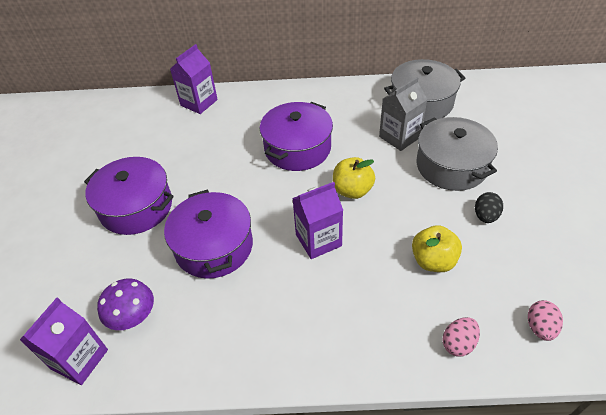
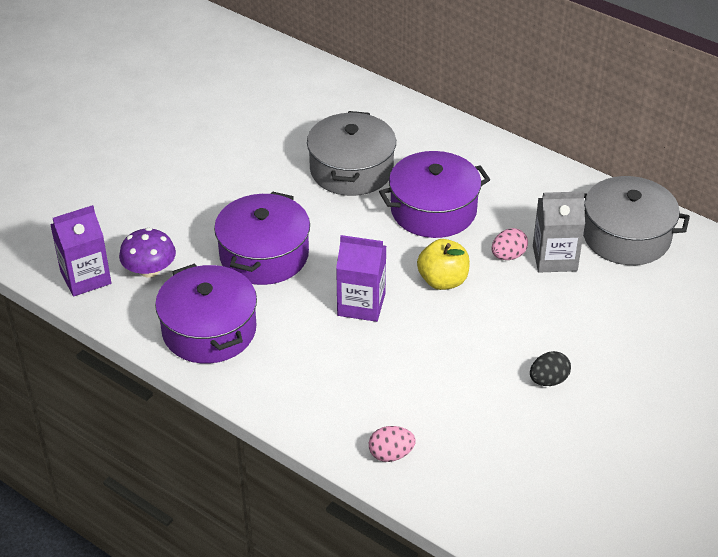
camera: 35 degrees right, 5 degrees down
(136, 207) = (228, 181): purple pot -> purple pot (209, 330)
(199, 102) = (382, 107): purple carton -> none
(433, 261) = (447, 384): yellow apple -> none
(451, 166) = (575, 317): grey pot -> grey pot (351, 170)
(540, 327) = (479, 490): pink egg -> pink egg (508, 256)

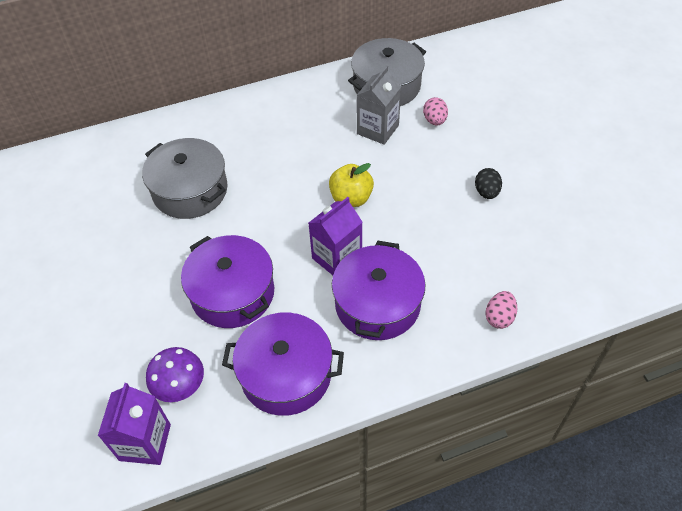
camera: 55 degrees left, 10 degrees up
(433, 210) = (276, 166): purple pot -> purple pot (377, 304)
(508, 256) = (356, 151): pink egg -> pink egg (434, 120)

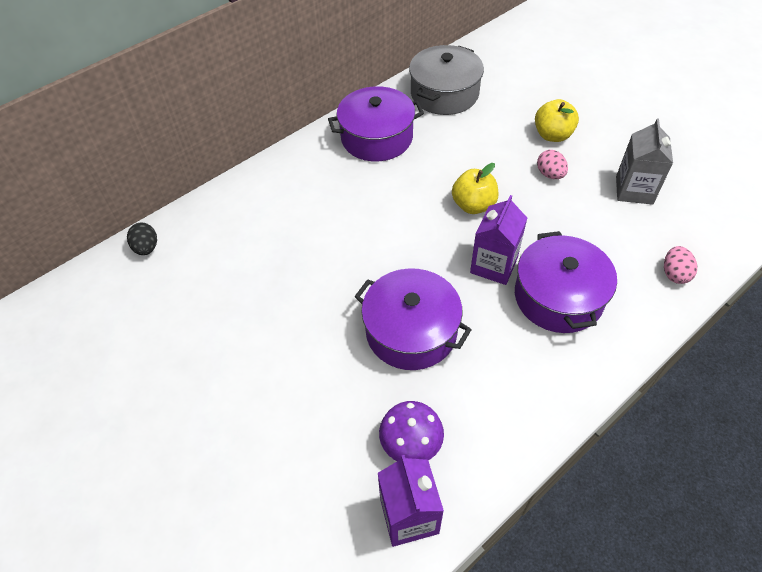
camera: 20 degrees left, 0 degrees up
(190, 190) = (307, 243): grey pot -> none
(286, 374) = (512, 394): purple pot -> purple pot (377, 137)
(377, 129) = (460, 135): grey carton -> grey carton (634, 190)
(434, 120) = (508, 114): pink egg -> pink egg (550, 174)
(465, 153) = (552, 135): none -> yellow apple
(486, 192) = (593, 165): black egg -> black egg (147, 248)

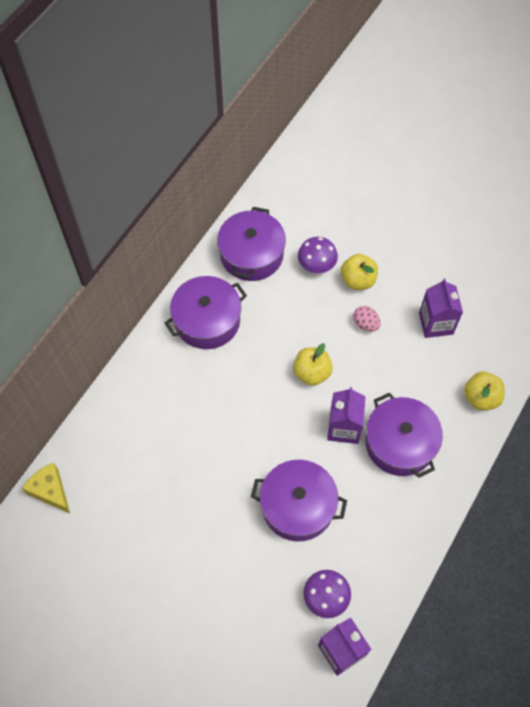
camera: 20 degrees left, 10 degrees up
(147, 248) = (50, 491): black egg -> yellow cheese
(444, 94) = (251, 254): grey pot -> purple pot
(511, 113) = (316, 264): none -> purple mushroom
(634, 190) = (436, 323): grey carton -> purple carton
(674, 274) = (480, 398): pink egg -> yellow apple

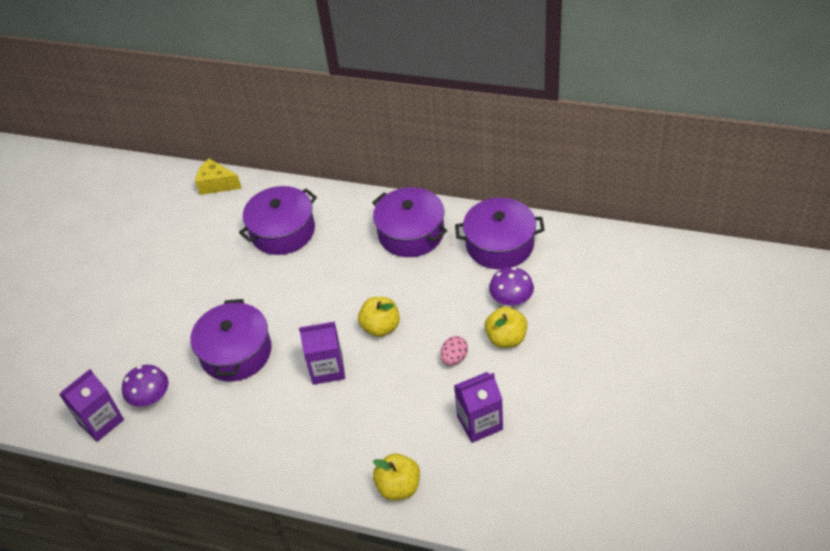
camera: 80 degrees right, 15 degrees down
(50, 491) = (217, 184): yellow cheese -> yellow cheese turned 105 degrees counterclockwise
(400, 443) = (322, 421): purple pot -> purple pot (282, 231)

